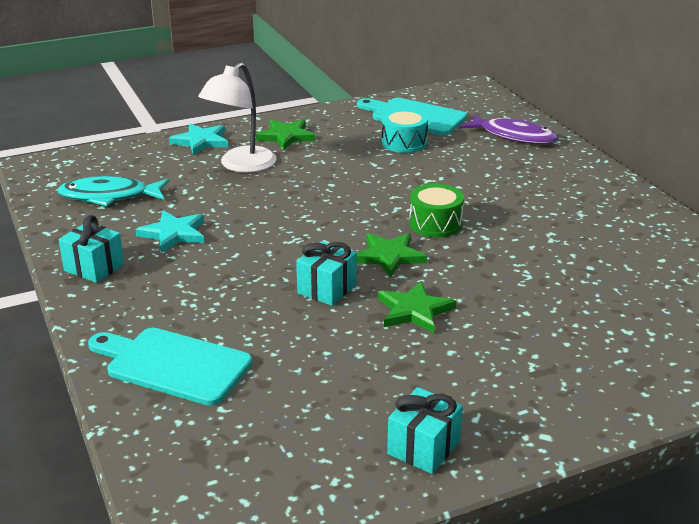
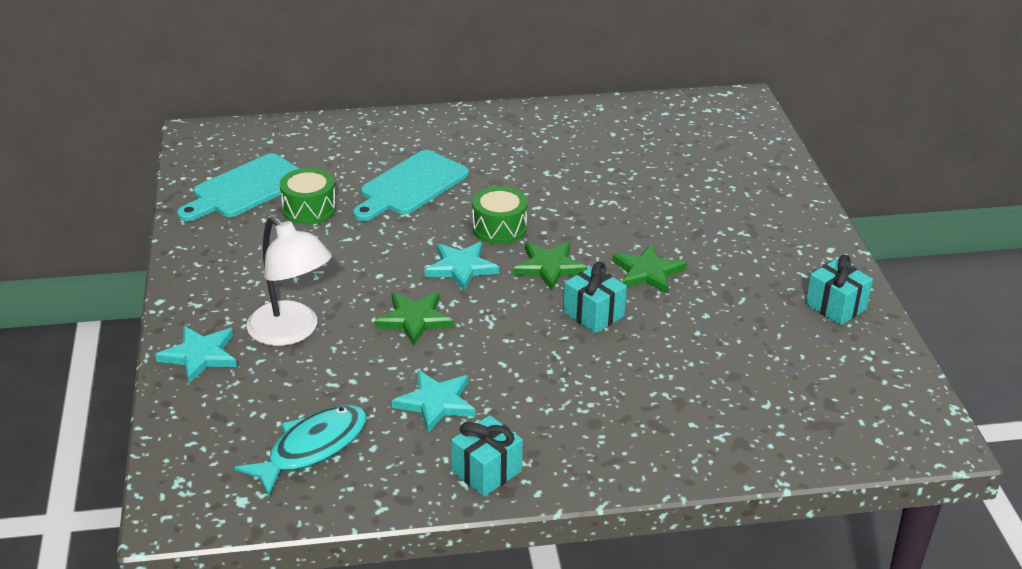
camera: 75 degrees left, 5 degrees up
(109, 196) = (312, 448): turquoise fish -> turquoise fish turned 150 degrees counterclockwise
(173, 365) = (693, 427): turquoise cutting board -> turquoise cutting board (410, 186)
(286, 136) = (234, 287): green star -> green star (414, 319)
(362, 216) = (461, 267): none -> turquoise star
(404, 142) = (309, 209): turquoise drum -> green drum
(513, 136) = (340, 141): purple fish -> none

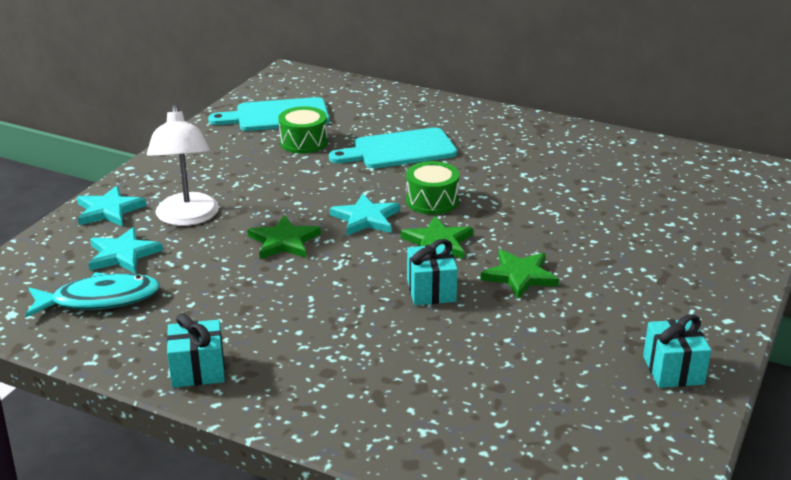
camera: 35 degrees right, 5 degrees down
(436, 403) = (224, 305): turquoise star -> turquoise star (123, 254)

